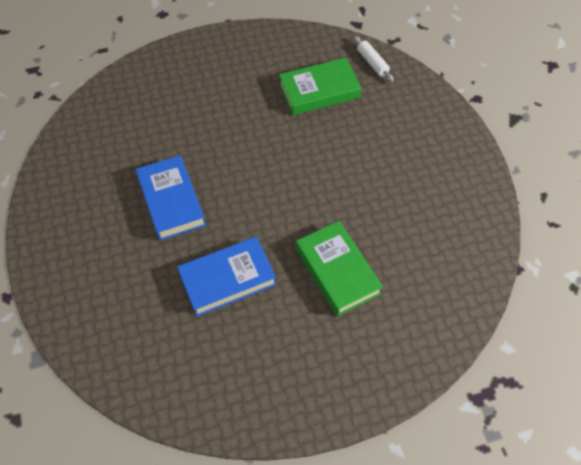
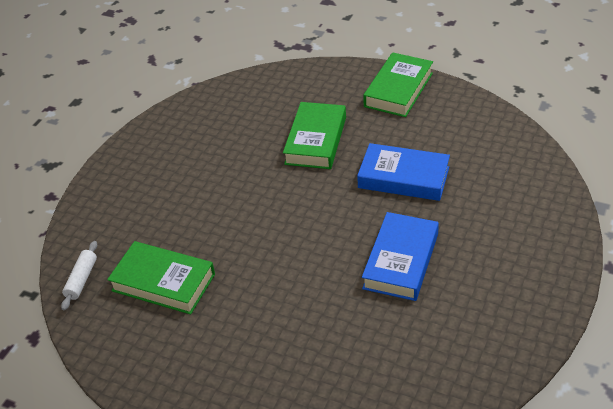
camera: 135 degrees left, 15 degrees down
(320, 391) = (398, 90): none -> green book

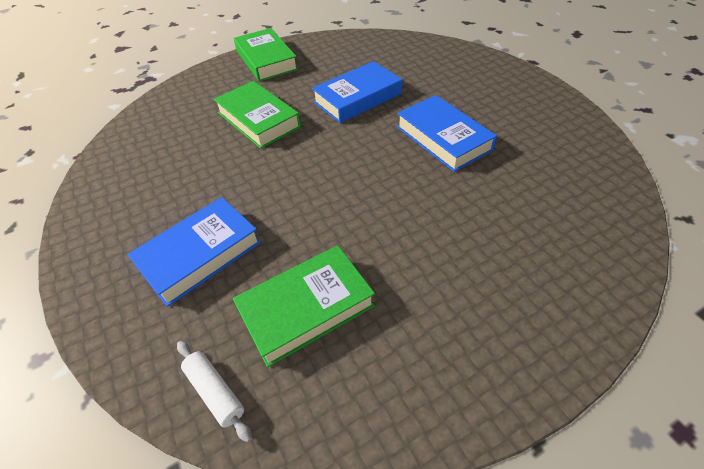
camera: 55 degrees left, 5 degrees up
(163, 205) = (199, 254): none -> blue book

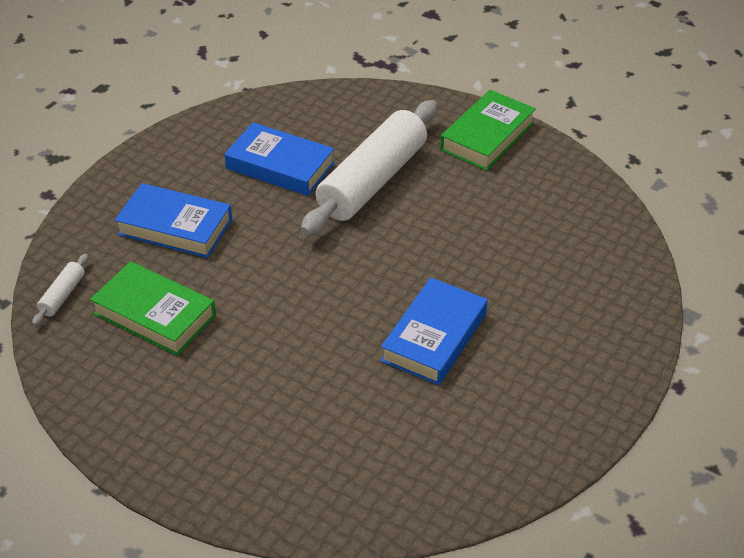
camera: 60 degrees right, 5 degrees down
(258, 120) = (372, 181): green book -> white rolling pin
(358, 98) = (464, 241): blue book -> blue book (280, 166)

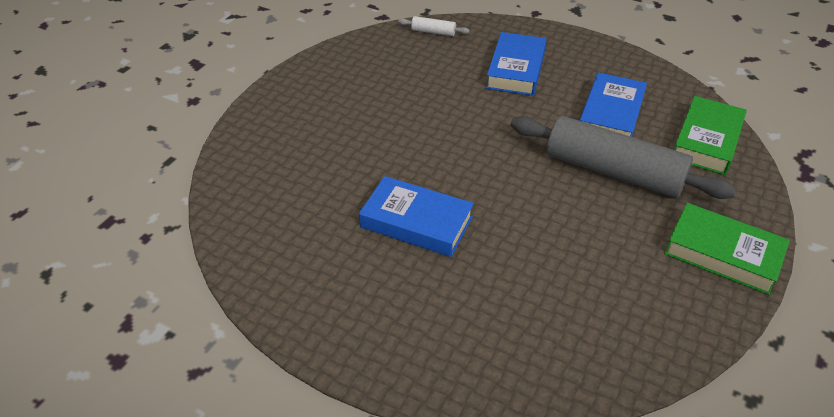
camera: 85 degrees right, 0 degrees up
(155, 314) = (421, 72): green book -> green book (707, 141)
(372, 181) = (613, 171): white rolling pin -> grey rolling pin

